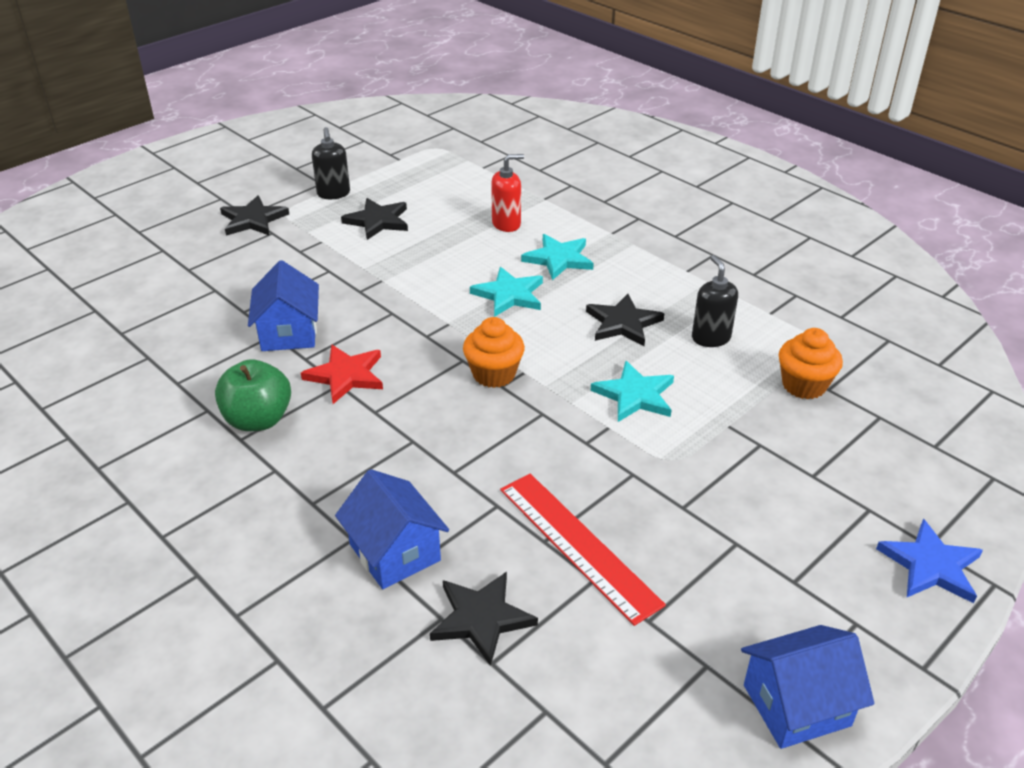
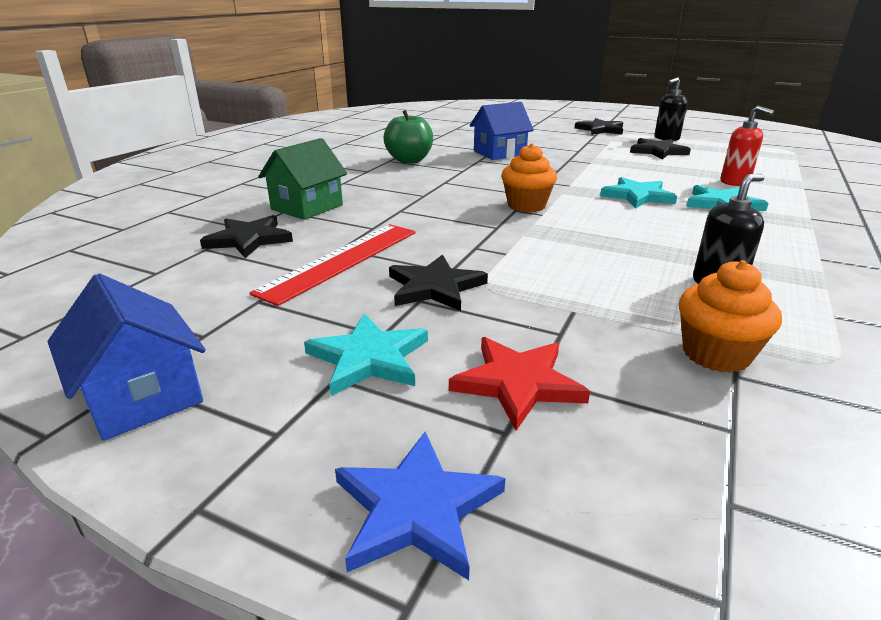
camera: 70 degrees right, 10 degrees down
(346, 375) = (473, 170): red star -> red star (518, 383)
(395, 552) = (307, 207): blue house -> green house
(623, 323) = (670, 240): black star -> black star (434, 287)
(635, 395) = (565, 258): turquoise star -> turquoise star (369, 358)

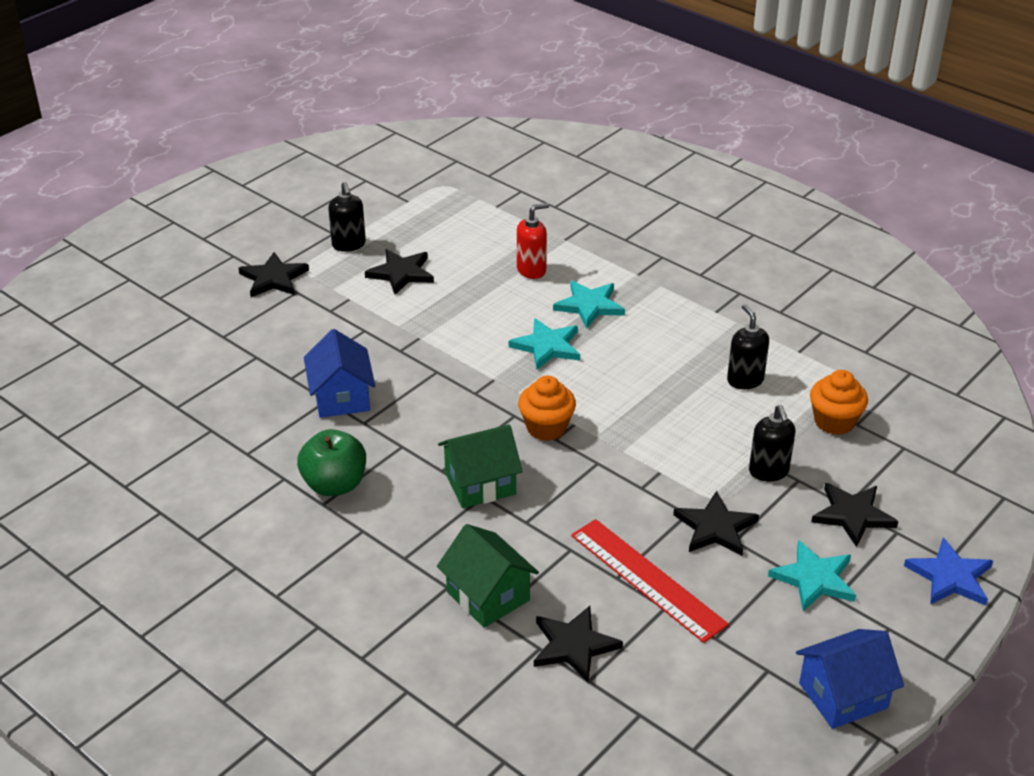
camera: 75 degrees left, 10 degrees up
(436, 193) = (480, 484): none -> green house
(518, 383) = (852, 515): red star -> black star
(558, 311) = (768, 471): none -> black soap dispenser

